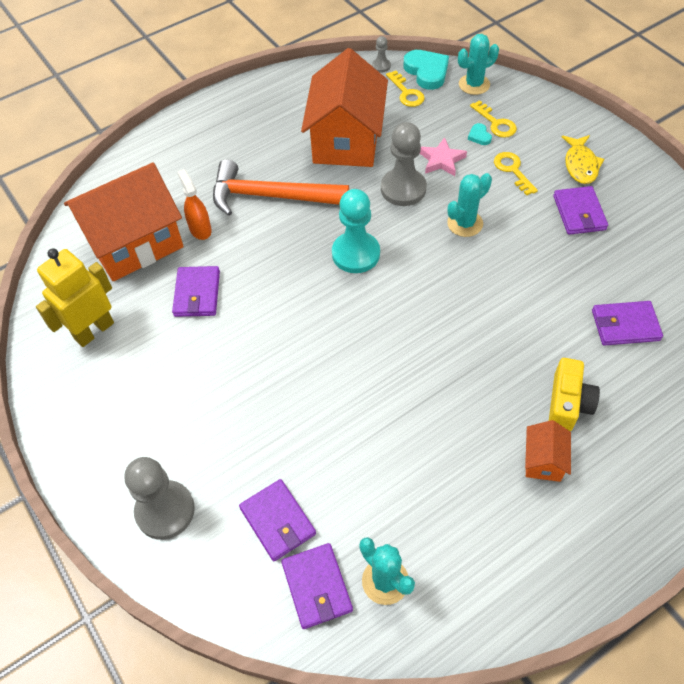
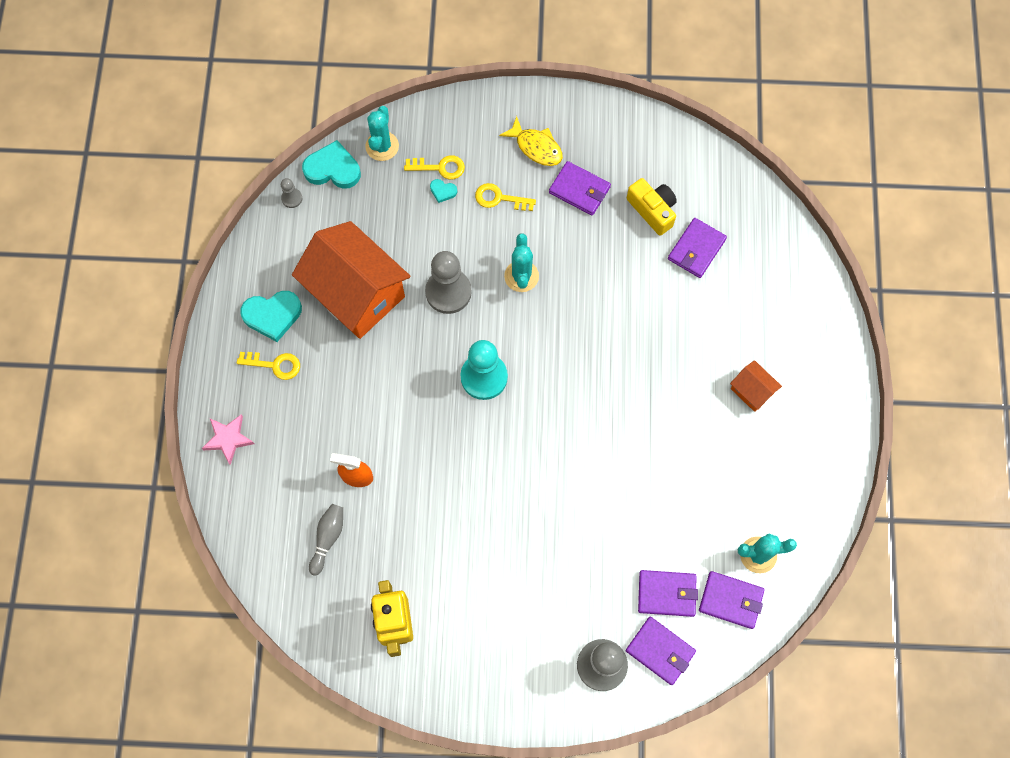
camera: 55 degrees left, 15 degrees up
(135, 243) = (328, 538): orange house -> grey bowling pin
(197, 294) = (424, 522): purple wallet -> purple wallet (660, 651)
(271, 196) = (368, 397): orange hammer -> none
(283, 109) = (272, 315): none -> turquoise heart
(406, 93) = (343, 205): yellow key -> yellow key (275, 365)
(441, 160) = (443, 240): pink star -> pink star (228, 439)
(567, 403) = (724, 339): yellow camera -> yellow camera (652, 210)

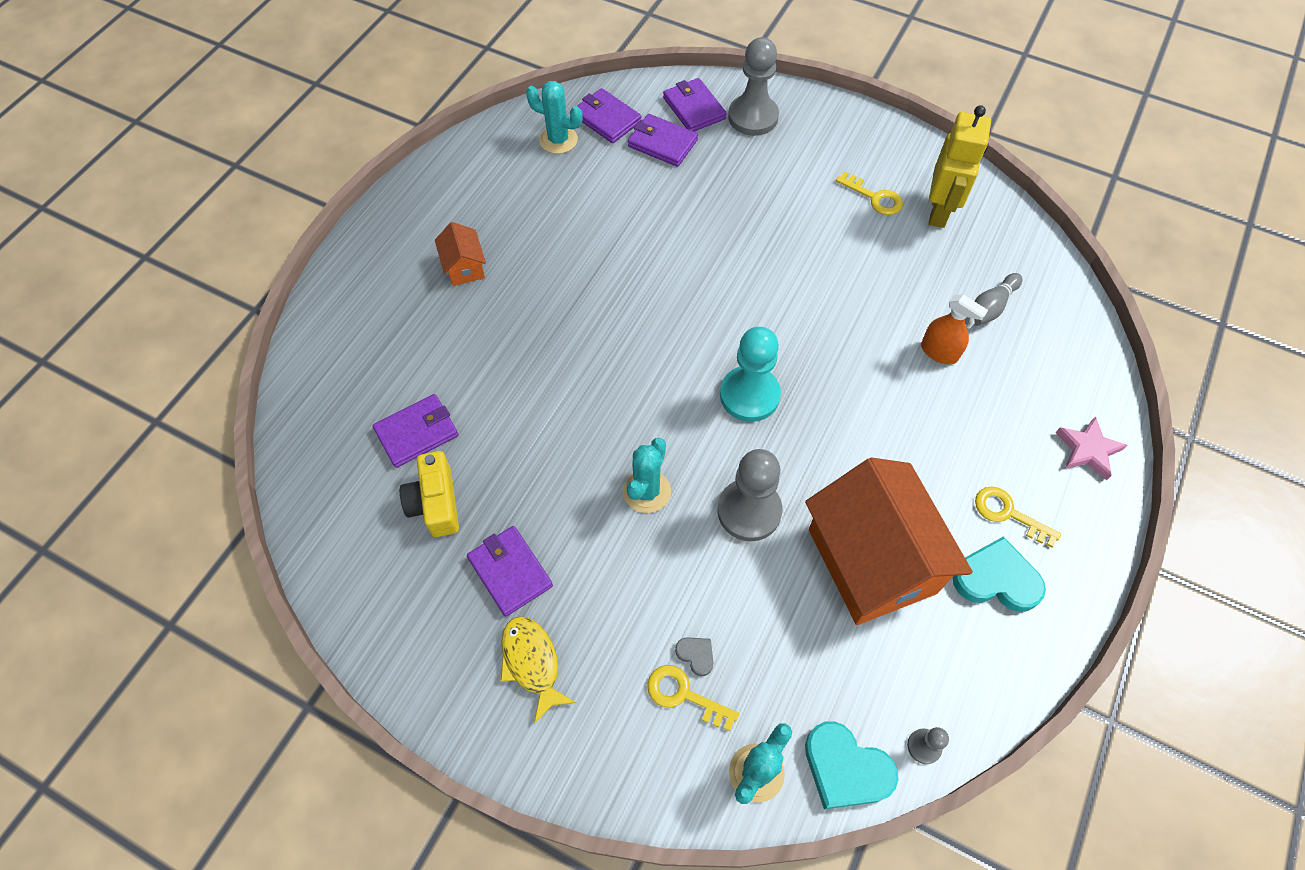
camera: 155 degrees left, 10 degrees down
(443, 191) = (696, 655): turquoise heart -> grey heart
(499, 198) = (623, 608): yellow key -> yellow key (874, 197)

